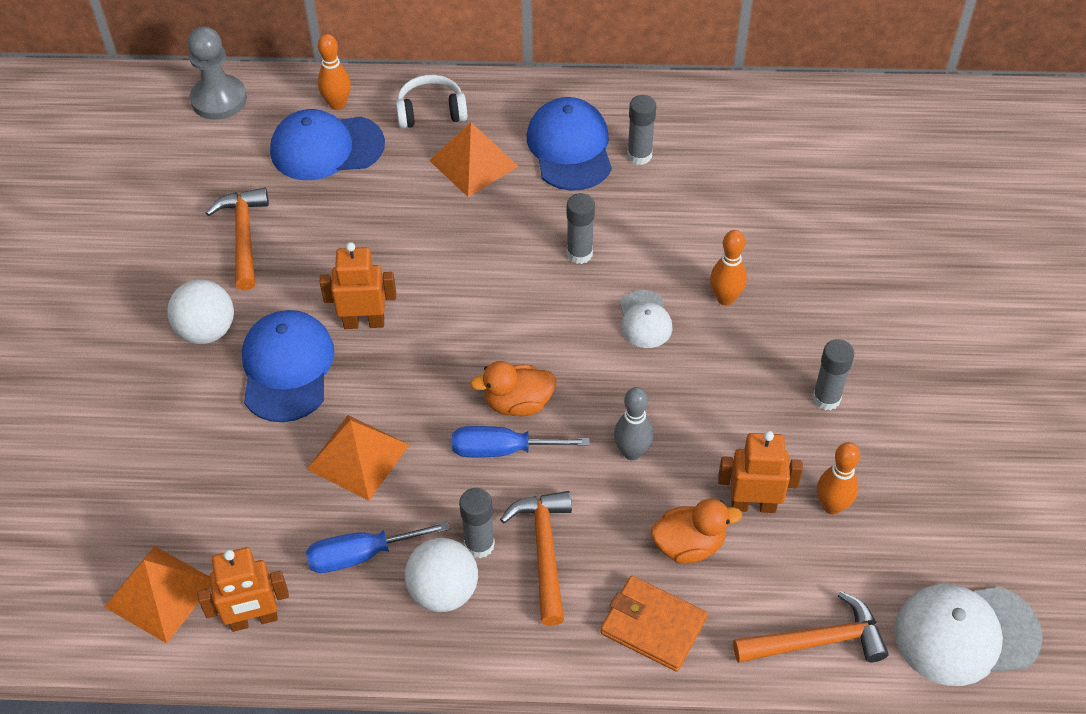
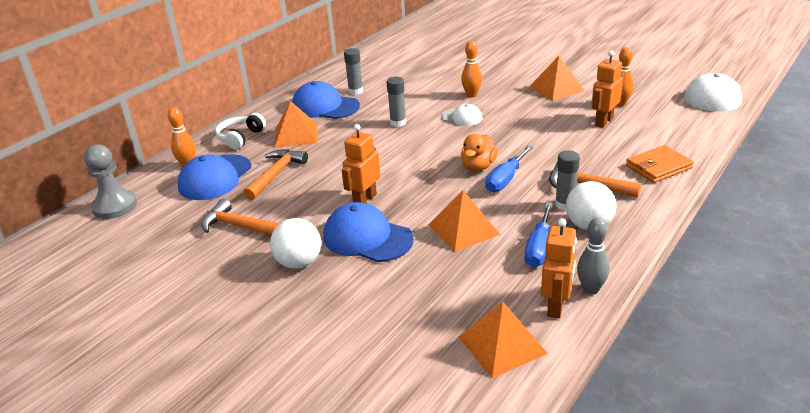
camera: 55 degrees left, 20 degrees down
(632, 452) = (543, 143): grey bowling pin -> grey bowling pin (591, 289)
(689, 545) = (615, 144): orange duck -> none
(817, 641) = (696, 128): orange hammer -> orange hammer (276, 174)
(826, 398) = (556, 88): grey glue stick -> orange pyramid

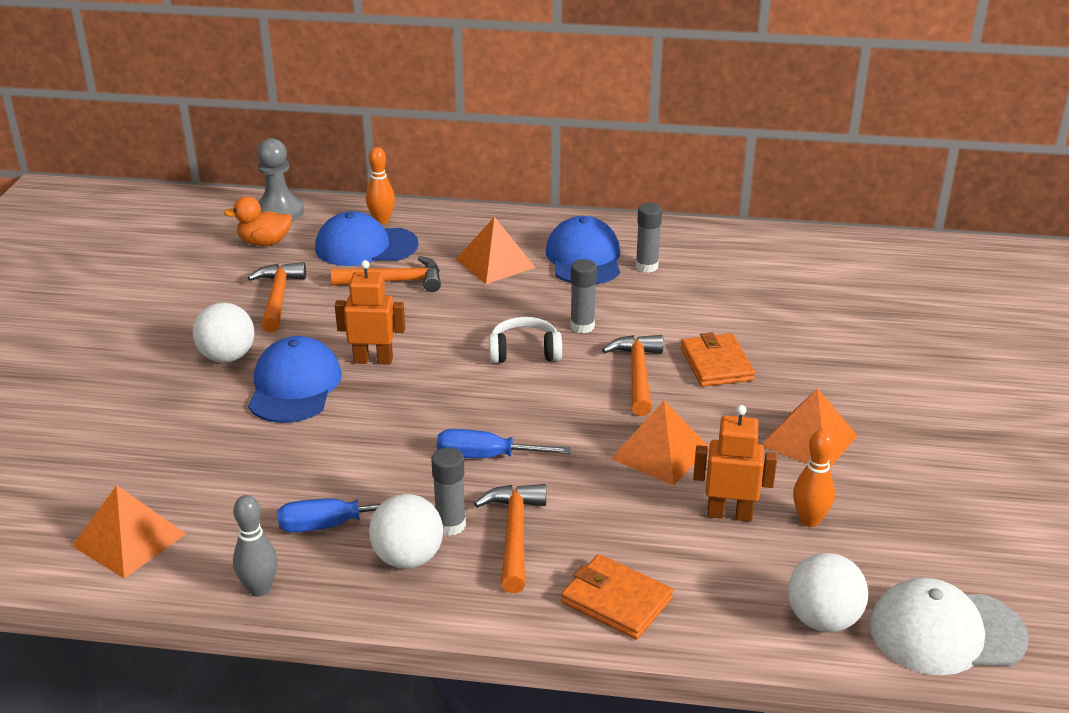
camera: 60 degrees right, 0 degrees up
(240, 138) = (463, 229): white headphones -> white headphones (524, 352)
(461, 117) = (637, 374): white cap -> orange hammer
(463, 229) = (346, 452): orange pyramid -> orange pyramid (660, 453)
(471, 95) = (716, 364): orange bowling pin -> orange wallet
(478, 166) = (507, 424): orange duck -> orange duck (264, 242)
(556, 306) = (215, 566): orange robot -> none
(695, 119) = (822, 620): none -> white ball

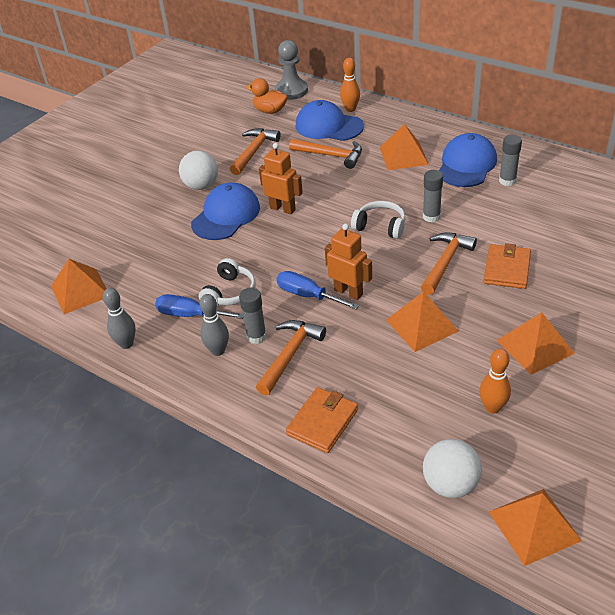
camera: 30 degrees right, 10 degrees up
(371, 481) = (229, 292): none -> white headphones
(408, 558) = (218, 351): white ball -> grey bowling pin
(616, 601) = (322, 422): orange wallet -> orange wallet turned 60 degrees clockwise
(729, 514) = (438, 385): orange robot -> orange robot (348, 292)
(946, 632) = (534, 526): white cap -> orange pyramid

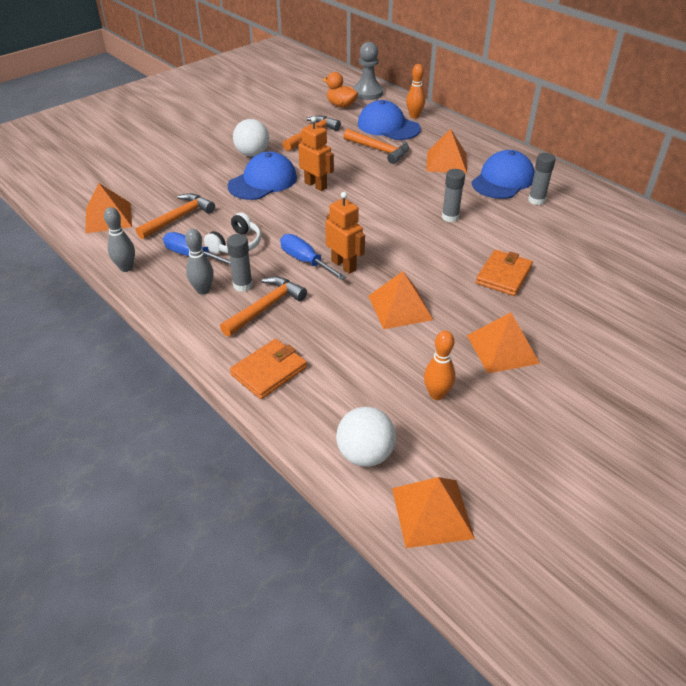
camera: 10 degrees right, 0 degrees up
(380, 226) = (398, 216): white headphones -> none
(445, 262) = (446, 258): orange hammer -> orange hammer (178, 218)

